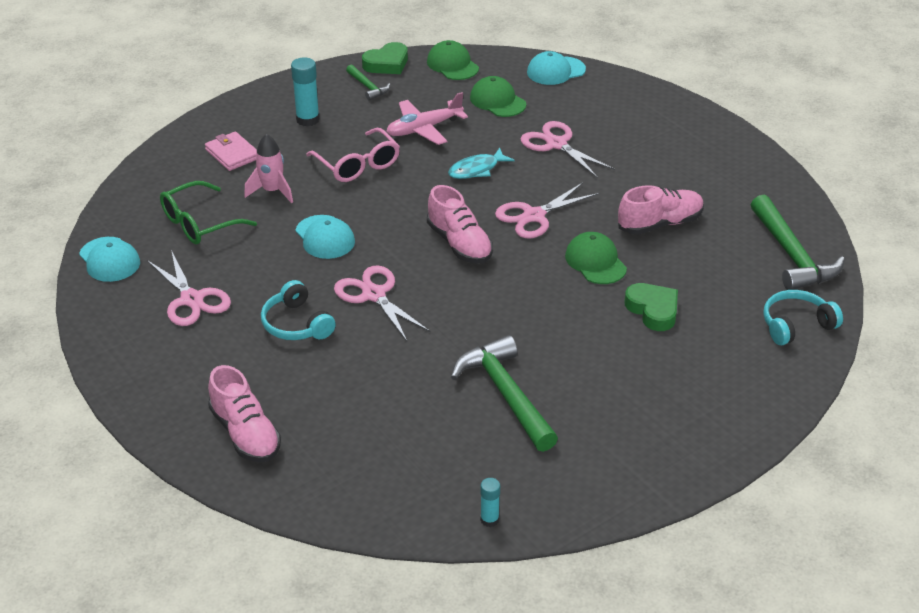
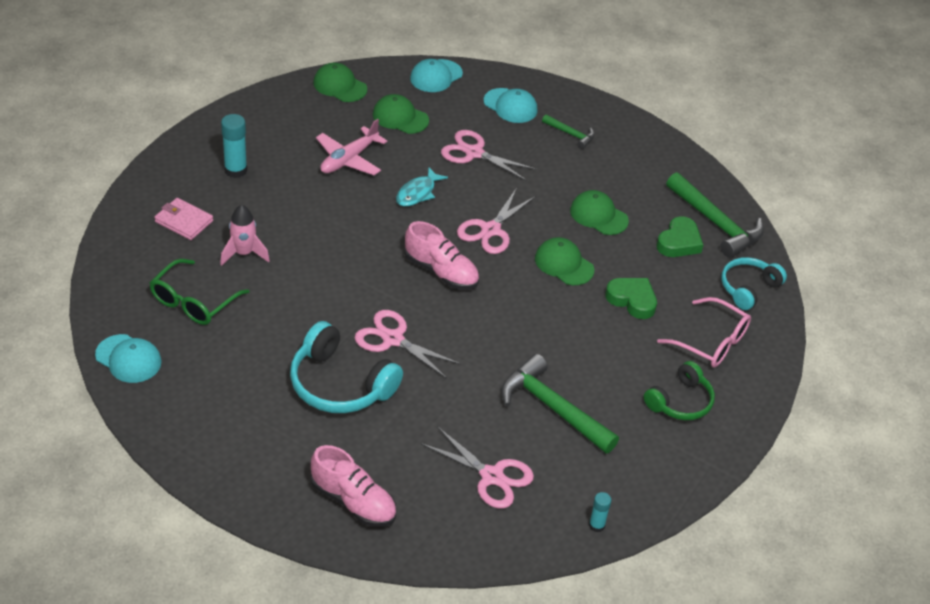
camera: 25 degrees left, 5 degrees up
(192, 299) = (231, 382): pink scissors -> pink scissors (491, 476)
(296, 324) = (340, 384): turquoise headphones -> turquoise headphones, size x1.55
(325, 237) = (318, 291): turquoise cap -> turquoise cap (510, 106)
(358, 165) = (308, 209): pink glasses -> pink glasses (711, 342)
(368, 87) = (273, 124): green hammer -> green hammer (570, 134)
(387, 64) = (278, 95): green heart -> green heart (679, 242)
(654, 420) = (680, 401): none -> green headphones
(660, 224) = (598, 215): pink shoe -> green cap

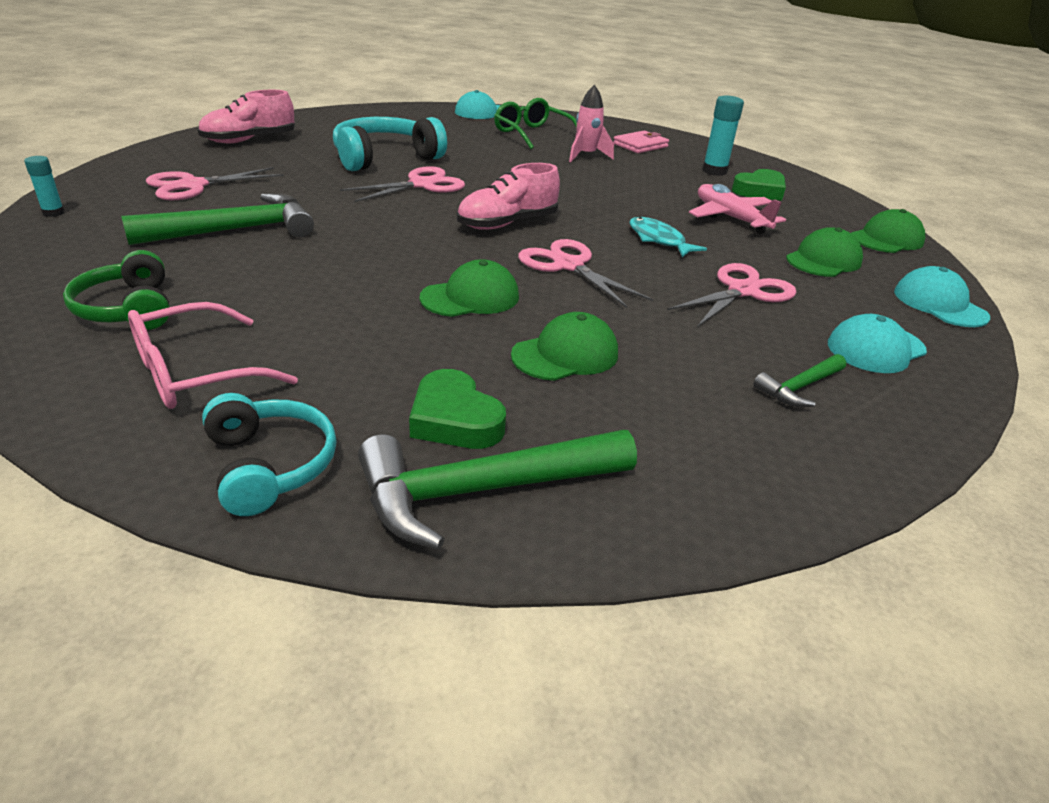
camera: 110 degrees right, 10 degrees down
(632, 300) = (354, 329): green heart -> green heart (759, 191)

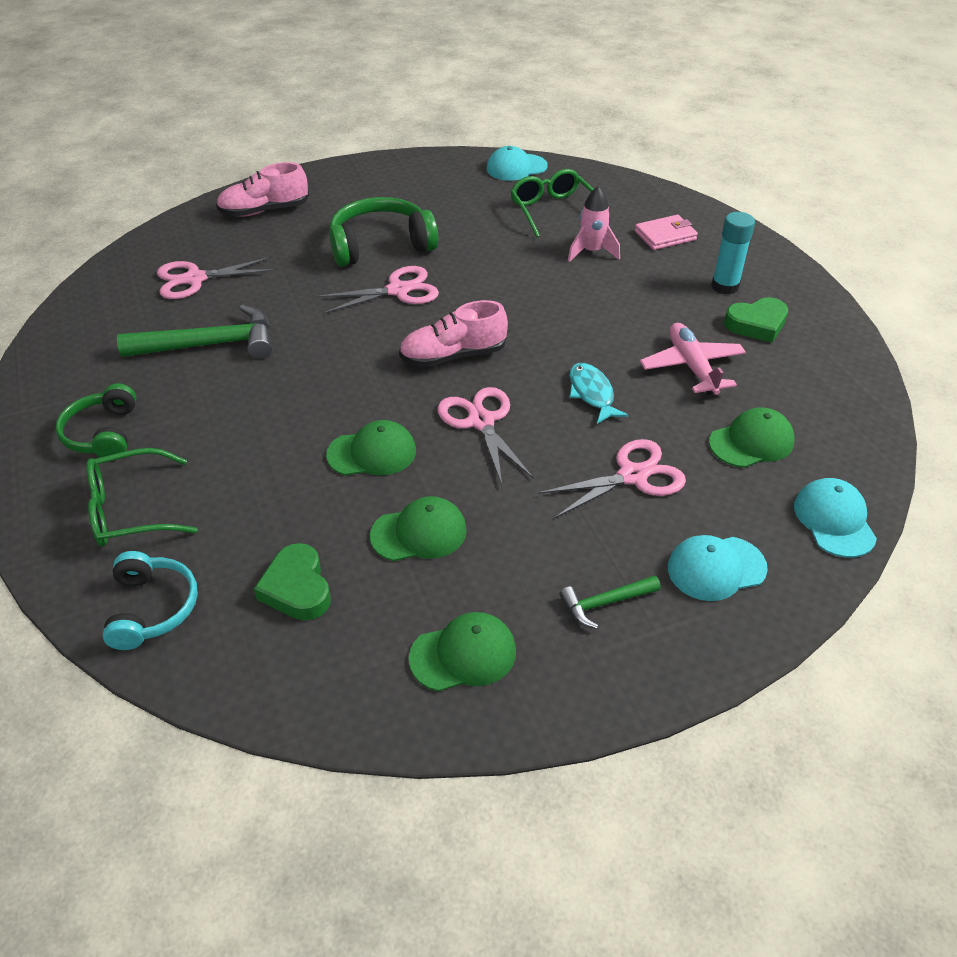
camera: 20 degrees right, 10 degrees up
(53, 213) = (77, 309): turquoise glue stick -> none
(195, 373) = (130, 510): pink glasses -> green glasses
(385, 158) = (381, 245): turquoise headphones -> green headphones
(483, 491) = (287, 659): green hammer -> none
(887, 239) = (852, 417): green cap -> green cap (463, 654)

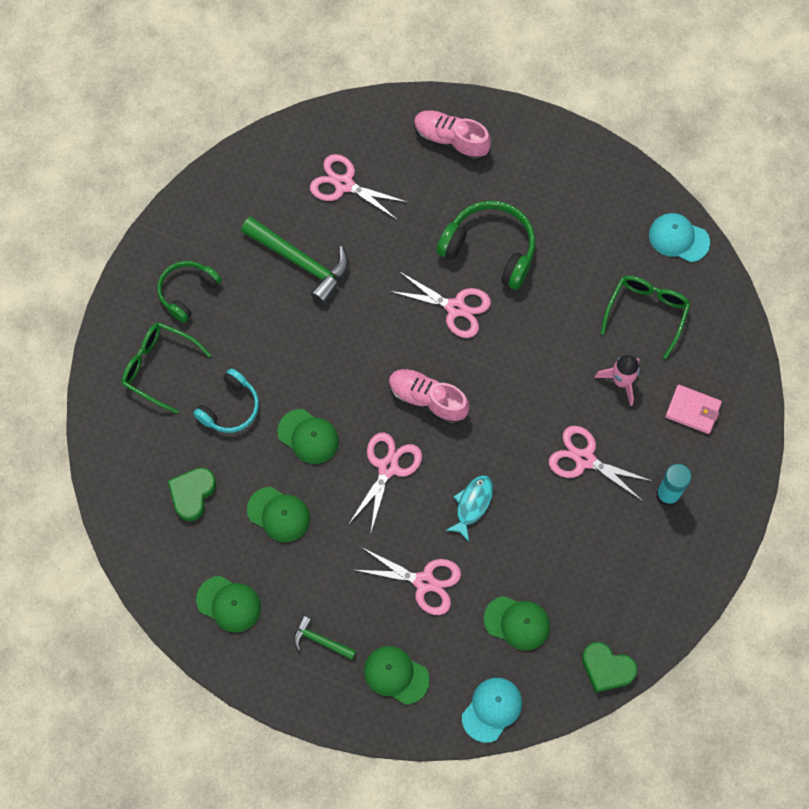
camera: 45 degrees right, 25 degrees up
(152, 608) = (121, 444): turquoise headphones -> turquoise headphones (230, 407)
(635, 307) = (584, 459): none -> pink scissors
(692, 367) = (556, 539): pink plane -> none
(716, 568) = (396, 675): turquoise cap -> green cap
(756, 324) = (642, 544): green heart -> green heart (606, 668)

